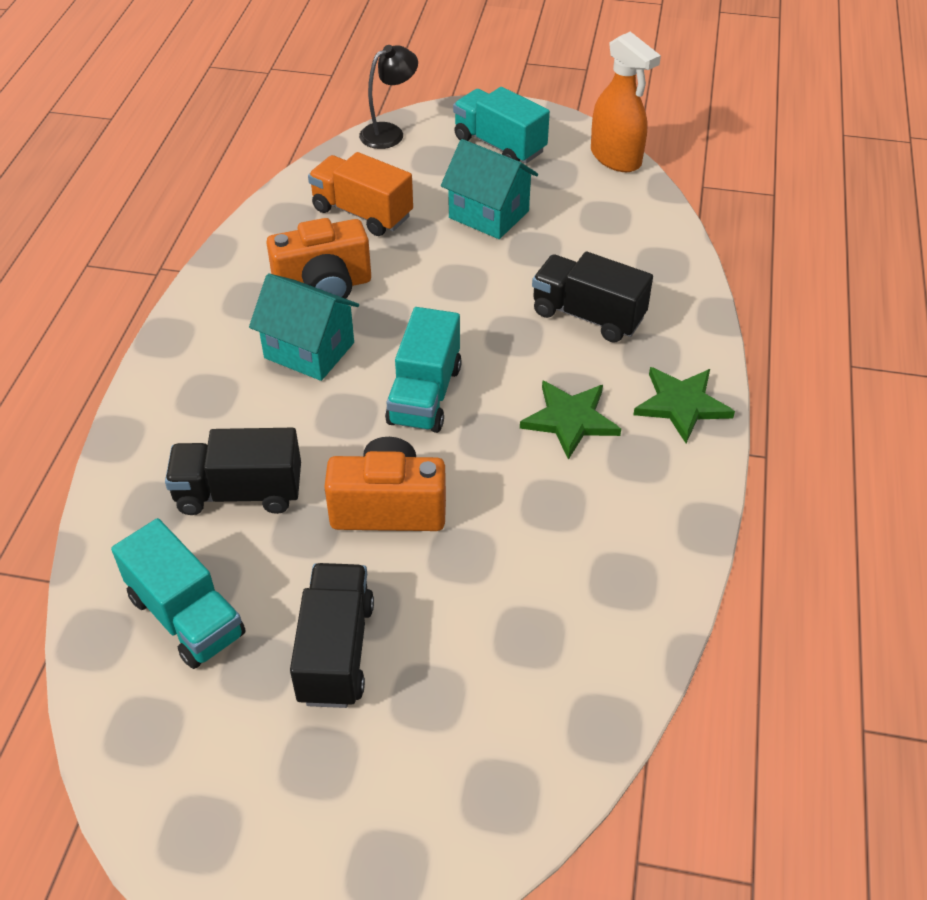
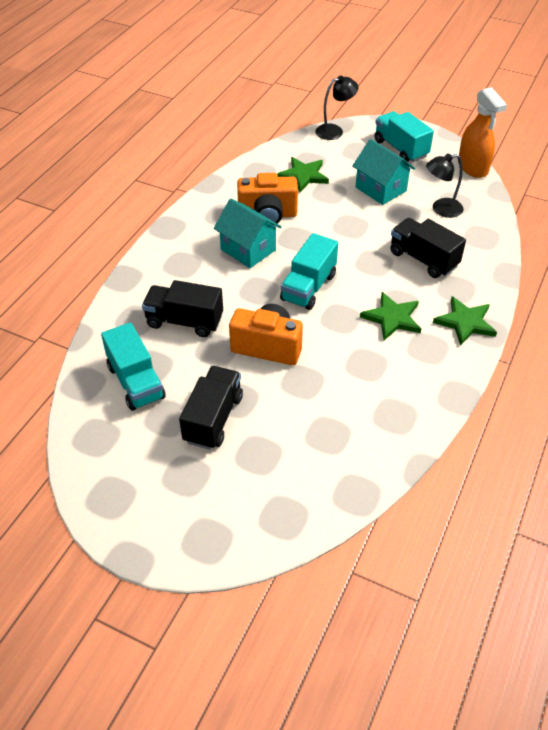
camera: 15 degrees right, 0 degrees up
(362, 213) = (303, 176): orange truck -> green star
(589, 231) = (441, 209): none -> black lamp

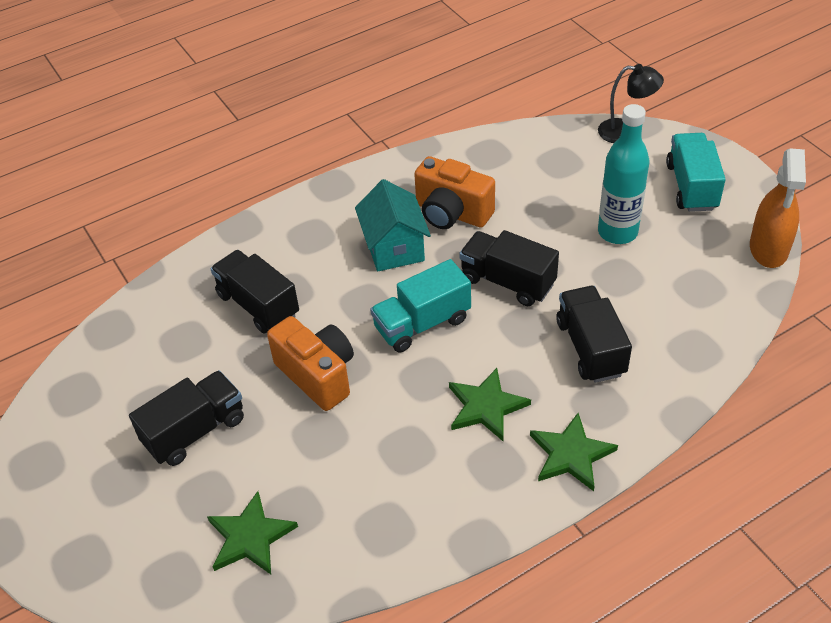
camera: 35 degrees right, 0 degrees up
(136, 382) = (156, 352): turquoise truck -> none
(303, 176) = (536, 178): green star -> green star (250, 537)
(340, 242) = (507, 281): none -> black truck
(381, 189) = (617, 232): turquoise house -> turquoise bottle
(441, 209) = (673, 290): black lamp -> none

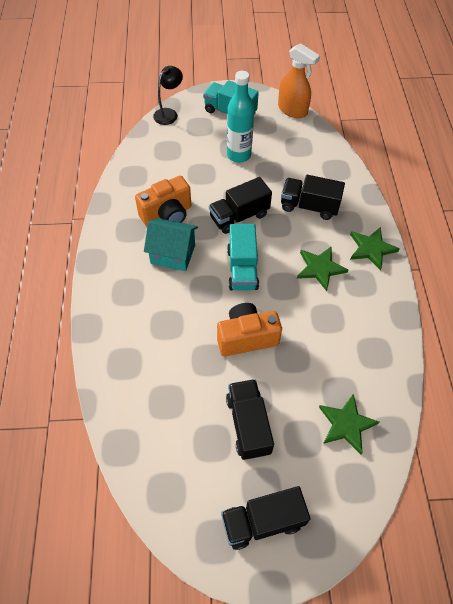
camera: 65 degrees left, 10 degrees up
(258, 305) = (166, 345): black truck -> black truck (262, 521)

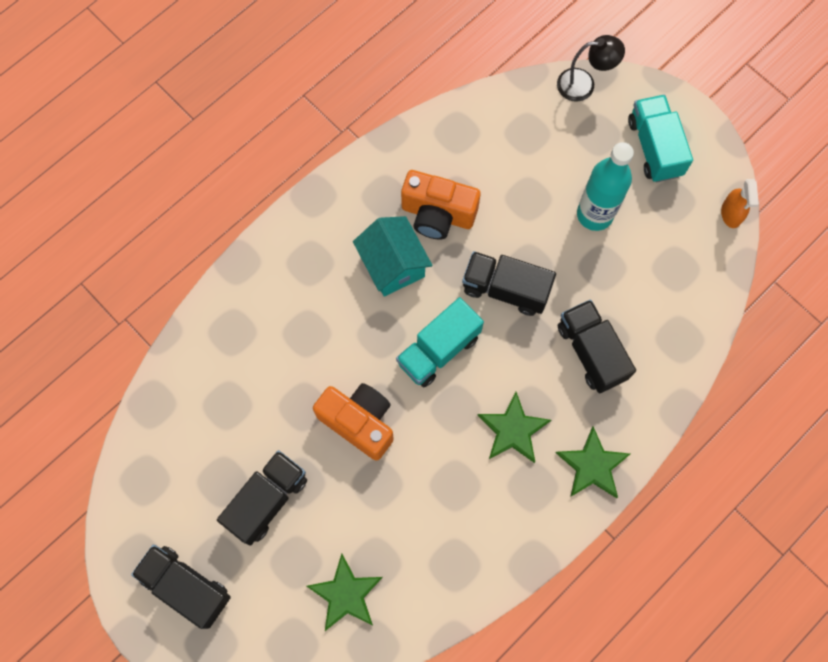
camera: 50 degrees right, 15 degrees up
(292, 110) = (731, 214): orange spray bottle -> orange spray bottle, size x0.60

